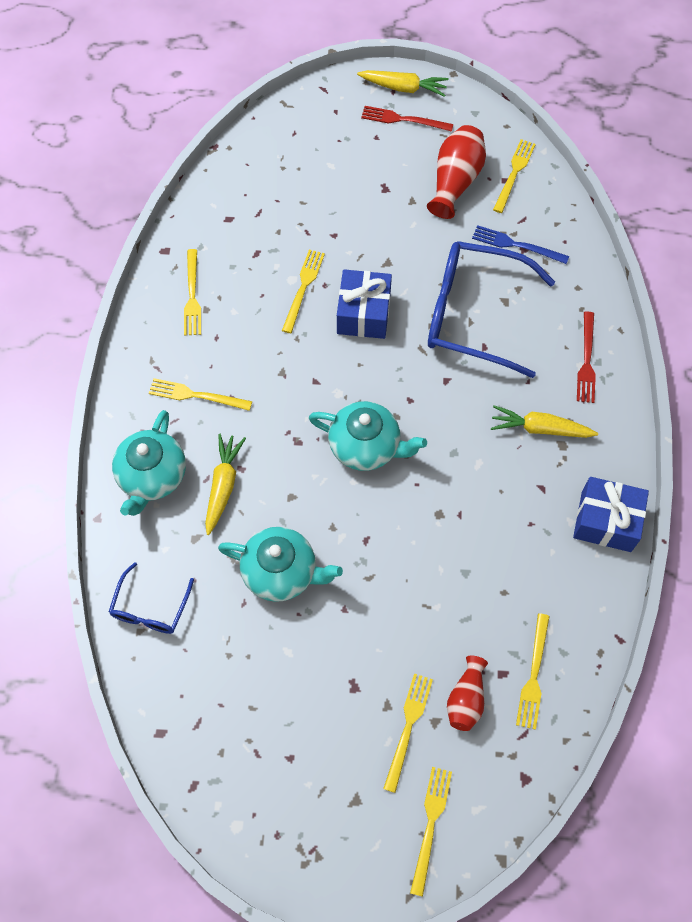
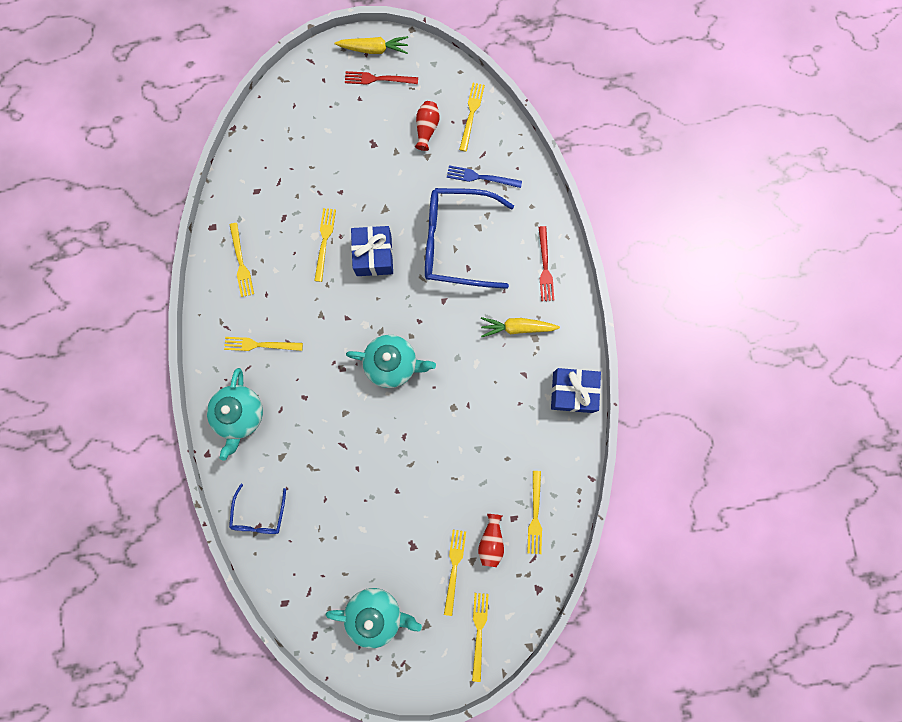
camera: 10 degrees left, 15 degrees up
(223, 485) = (293, 413): yellow carrot -> none
(281, 572) = (347, 471): turquoise teapot -> turquoise teapot (376, 613)
(455, 181) = (427, 129): red vase -> red vase, size x0.63

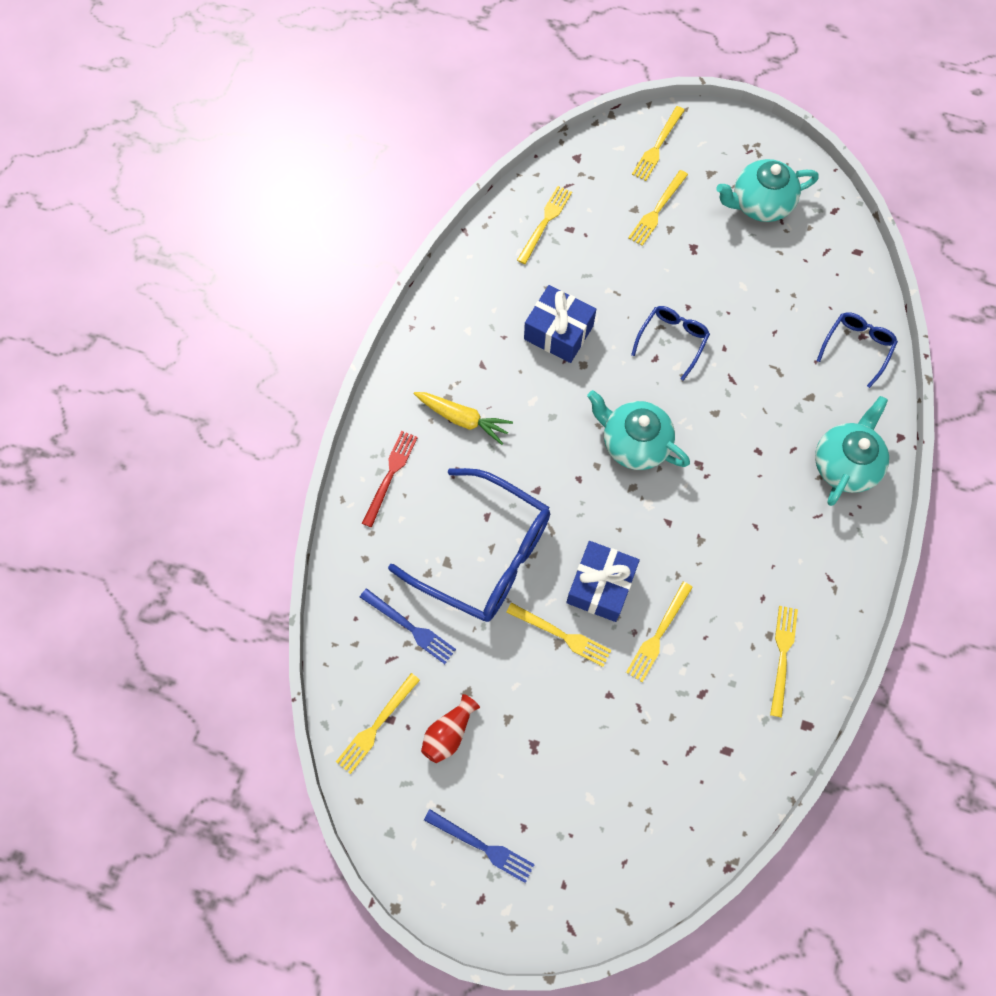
camera: 155 degrees left, 10 degrees down
(260, 344) = (792, 537): yellow fork -> yellow fork (561, 635)
(374, 49) = (466, 901): yellow carrot -> none
(376, 613) = (760, 203): turquoise teapot -> turquoise teapot turned 45 degrees counterclockwise
(378, 79) = (482, 846): red fork -> blue fork
(397, 457) = (672, 340): none -> blue glasses
(491, 541) = (605, 218): red vase -> none
(572, 392) = (436, 323): blue gift -> blue gift (558, 332)

